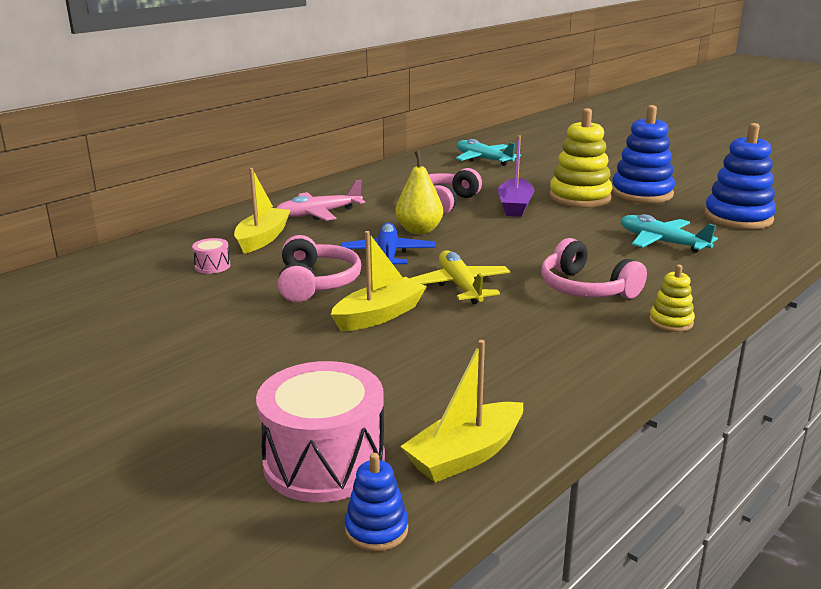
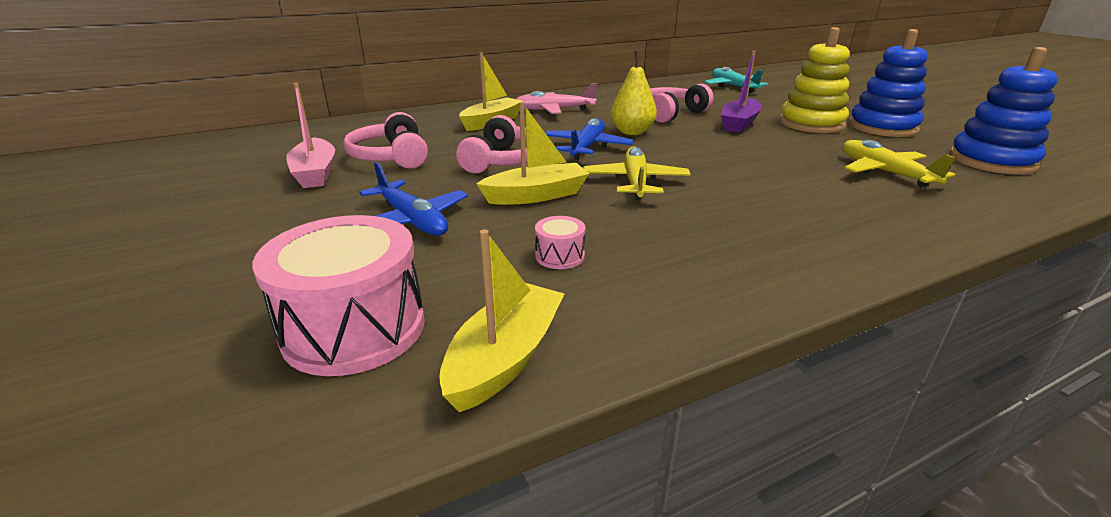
camera: 20 degrees right, 5 degrees up
(123, 330) = (315, 173): none -> pink boat
(212, 266) = (433, 136): pink drum -> pink drum (560, 256)
(281, 361) = (412, 220): none -> blue plane
(376, 529) = (330, 426): blue stacking toy -> none
(465, 455) = (505, 358): yellow boat -> yellow boat turned 135 degrees clockwise
(586, 288) = (769, 204): pink headphones -> pink headphones (391, 157)
(662, 242) = (884, 172): turquoise plane -> yellow plane
(671, 322) = (856, 254): yellow stacking toy -> none

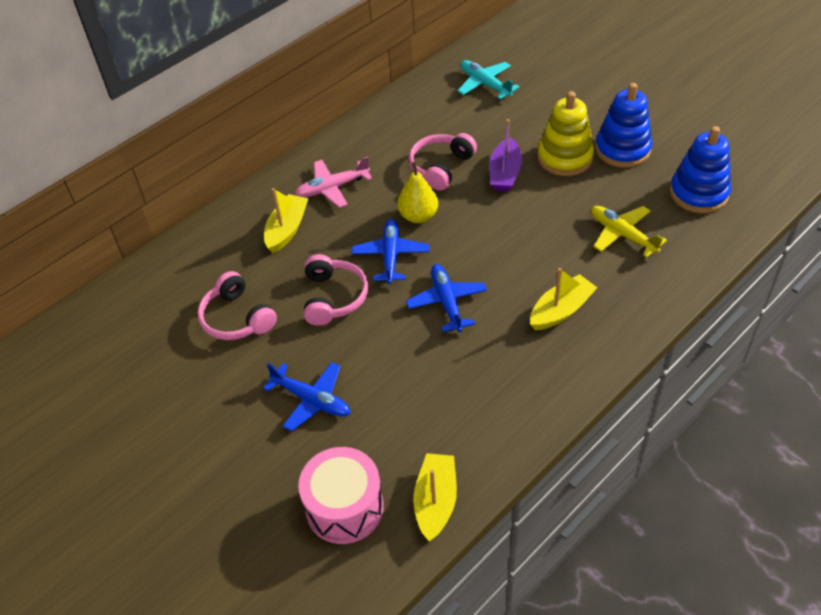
camera: 15 degrees left, 20 degrees up
(315, 173) = (193, 361): pink boat -> none
(536, 195) = (382, 342): yellow boat -> yellow boat (561, 310)
(560, 256) = (428, 408): pink drum -> none
(635, 182) = (447, 302): yellow plane -> blue plane

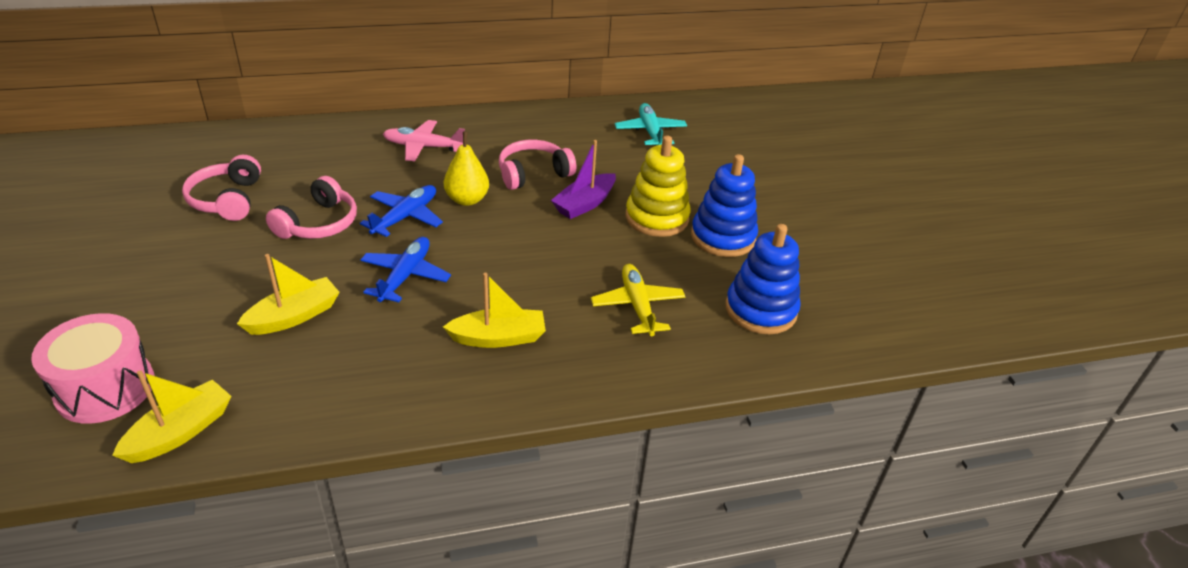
camera: 25 degrees right, 10 degrees down
(287, 229) = (349, 158): yellow boat -> yellow boat (294, 316)
(311, 400) = (198, 289): blue plane -> none

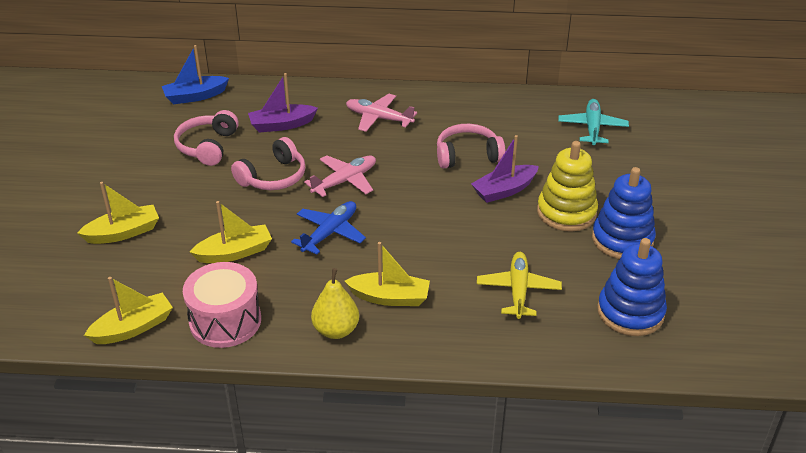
camera: 20 degrees right, 0 degrees up
(105, 388) = (89, 285): pink drum -> pink drum (225, 321)
(139, 315) = (123, 233): none -> yellow boat
(197, 146) = (195, 96): none -> blue boat
(313, 166) = (282, 125): none -> purple boat
(405, 217) = (344, 181): blue plane -> pink plane
(467, 199) = (401, 172): yellow pear -> yellow pear (336, 330)

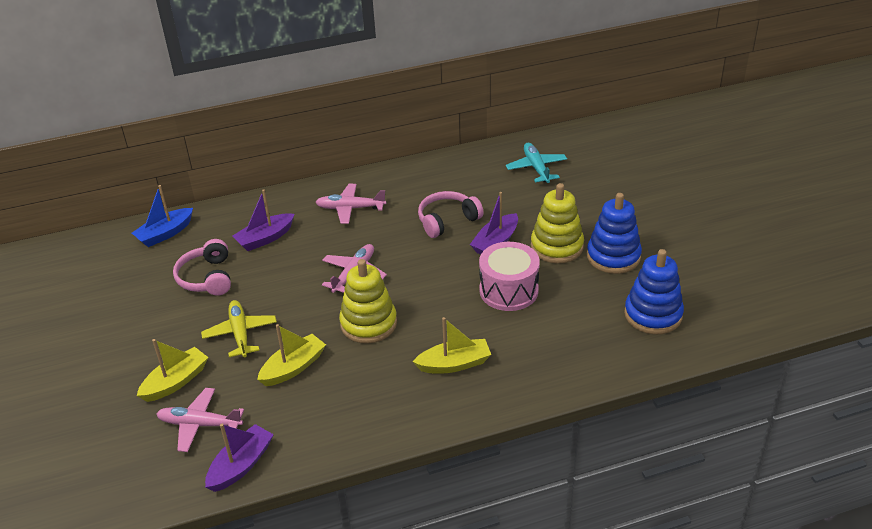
camera: 20 degrees left, 0 degrees up
(120, 278) = (200, 424): none -> pink plane
(133, 328) = (241, 465): yellow boat -> purple boat
(225, 321) = (323, 431): pink drum -> pink drum (508, 290)
(273, 177) = (286, 288): pink headphones -> none
(330, 233) = (368, 324): blue plane -> yellow stacking toy
(336, 330) = (425, 407): yellow pear -> none
(518, 290) = (556, 324): yellow plane -> yellow plane (240, 333)

